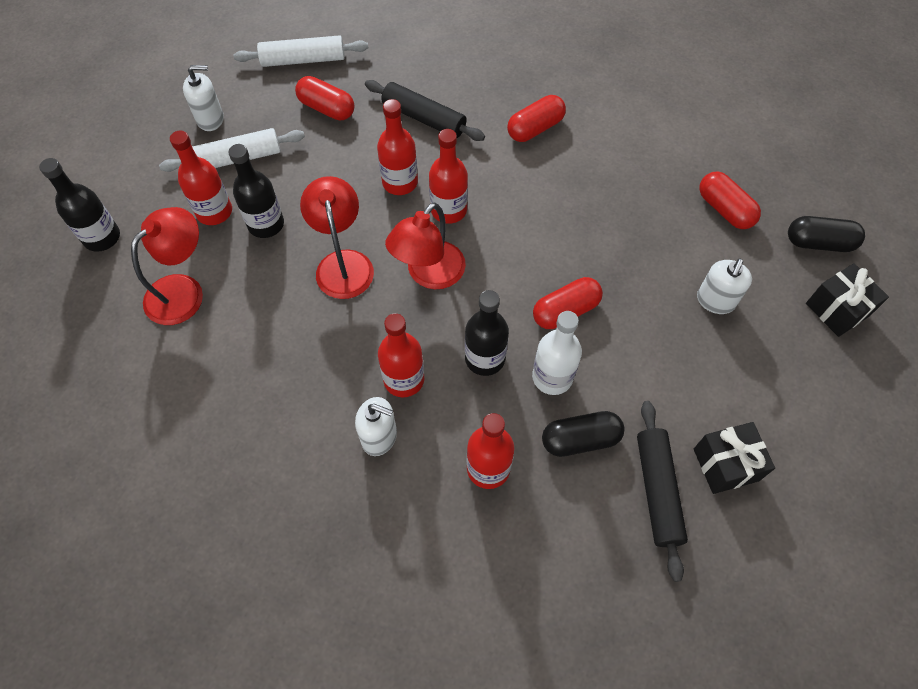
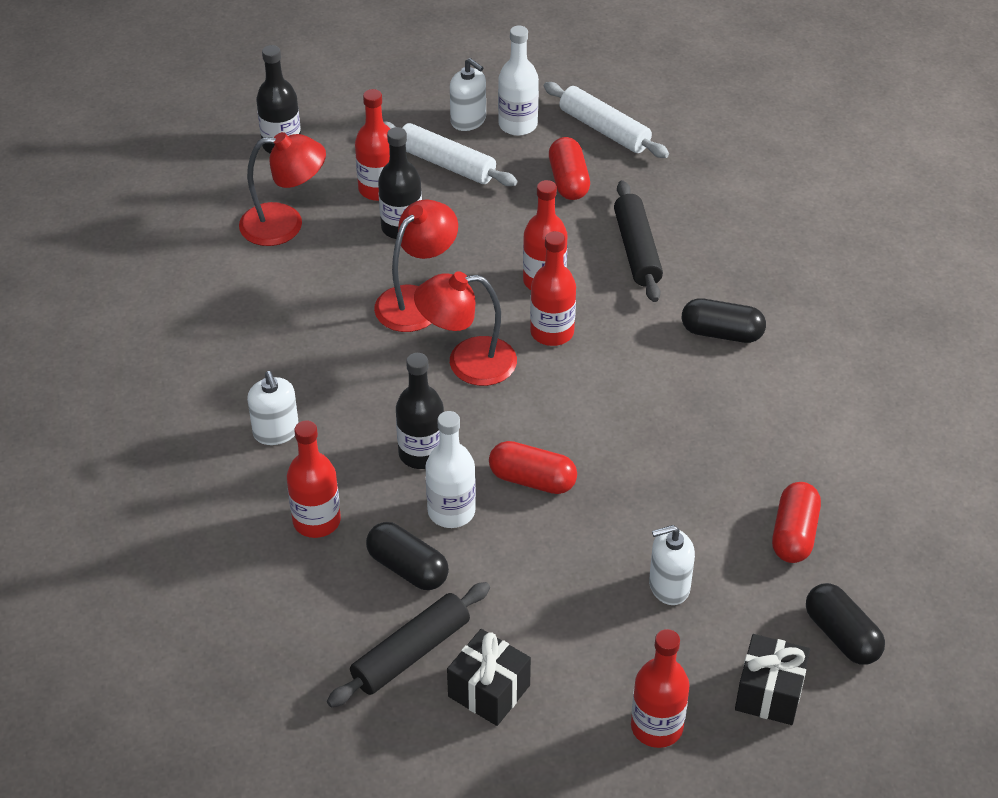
camera: 50 degrees right, 15 degrees down
(246, 97) = (518, 125): none -> white bottle
(404, 379) = (345, 413): red bottle -> red bottle (656, 727)
(535, 128) = (721, 333): red capsule -> black capsule

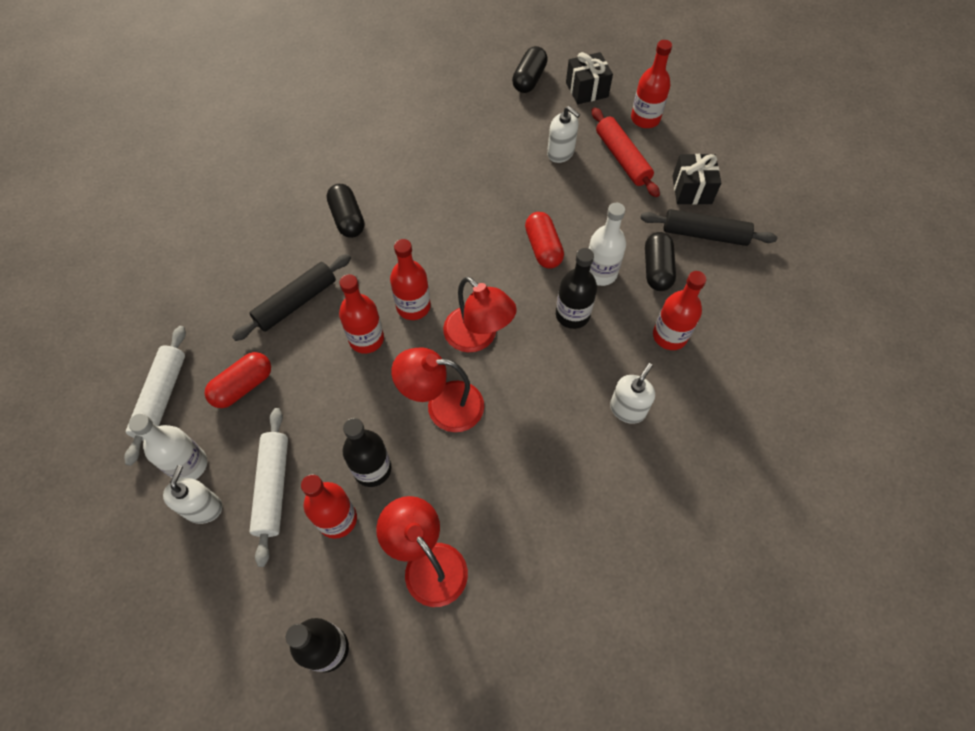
camera: 125 degrees left, 15 degrees up
(605, 649) = (622, 158): none -> red rolling pin
(794, 534) = (481, 121): red capsule -> none

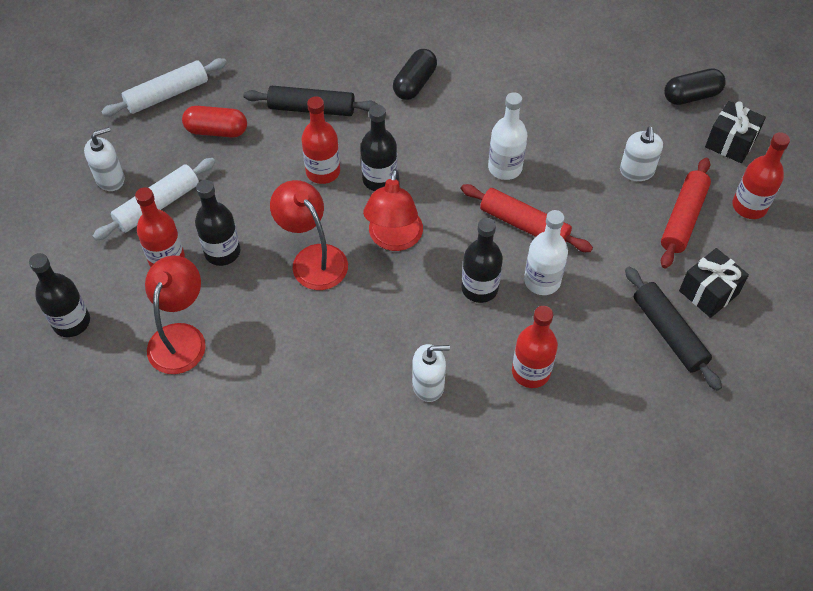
camera: 50 degrees right, 5 degrees down
(189, 465) = (133, 147): white bottle -> white bottle (505, 168)
(413, 306) = (379, 179): red bottle -> black bottle
(543, 248) = (524, 225): red capsule -> red rolling pin
(656, 269) = (590, 319): black capsule -> none

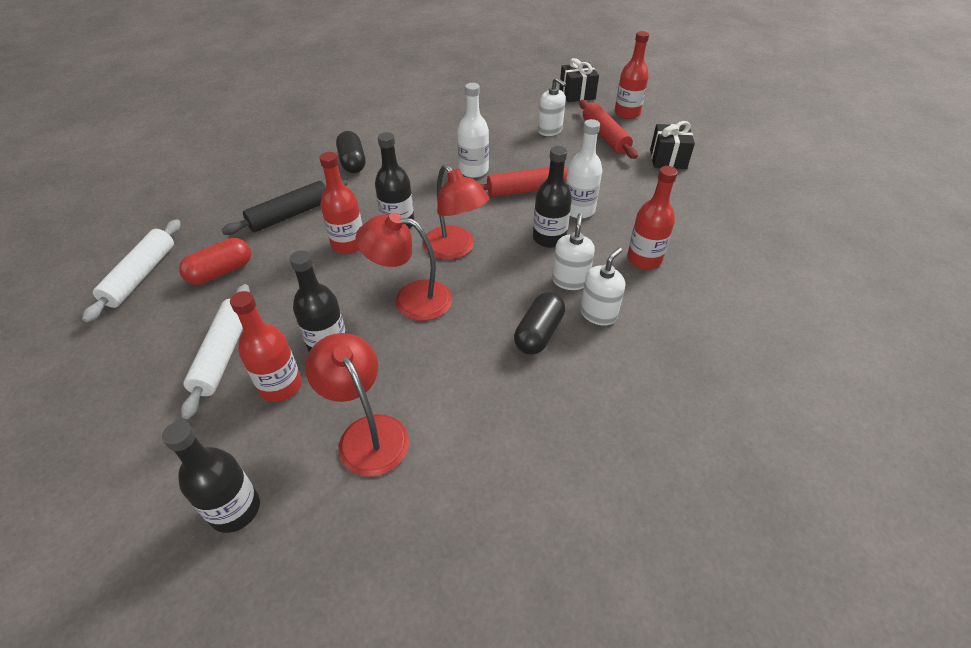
camera: 45 degrees left, 10 degrees down
(110, 179) = (147, 366): white soap dispenser -> white soap dispenser (570, 280)
(669, 333) = (680, 189): black rolling pin -> none
(691, 96) = (528, 86): black capsule -> black capsule (539, 333)

